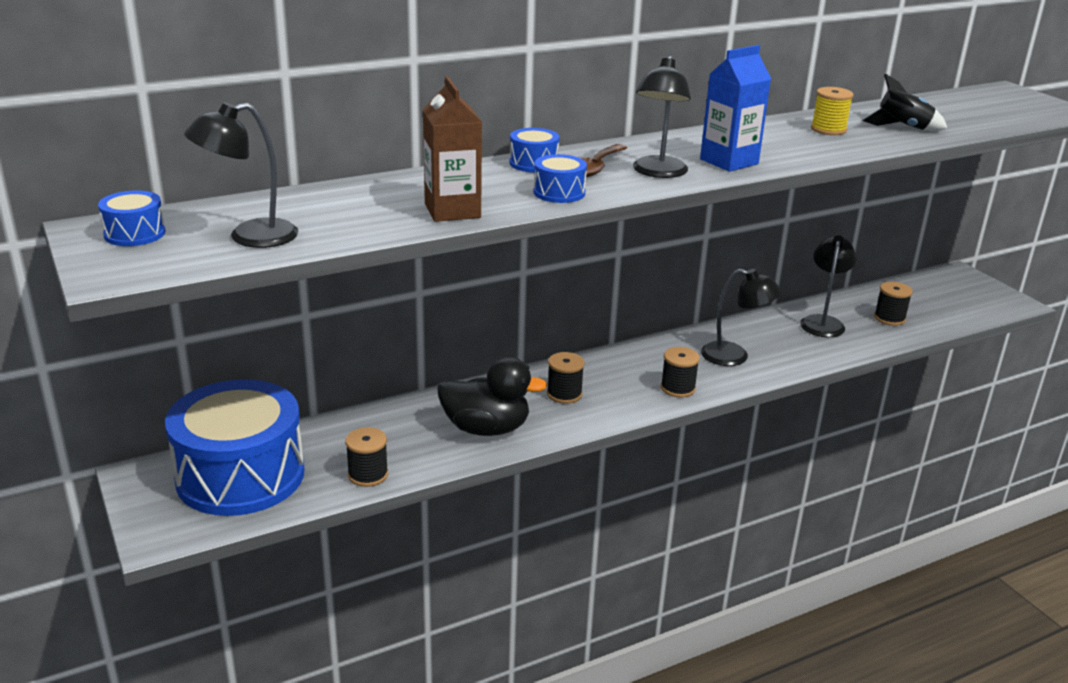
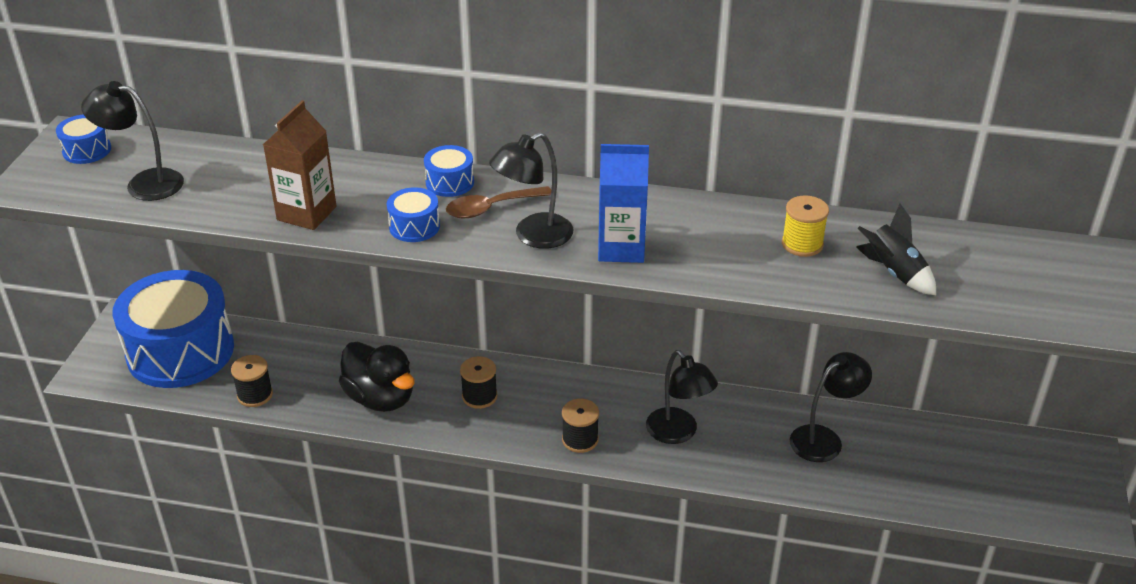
camera: 40 degrees right, 10 degrees up
(889, 318) = (906, 469): black spool -> none

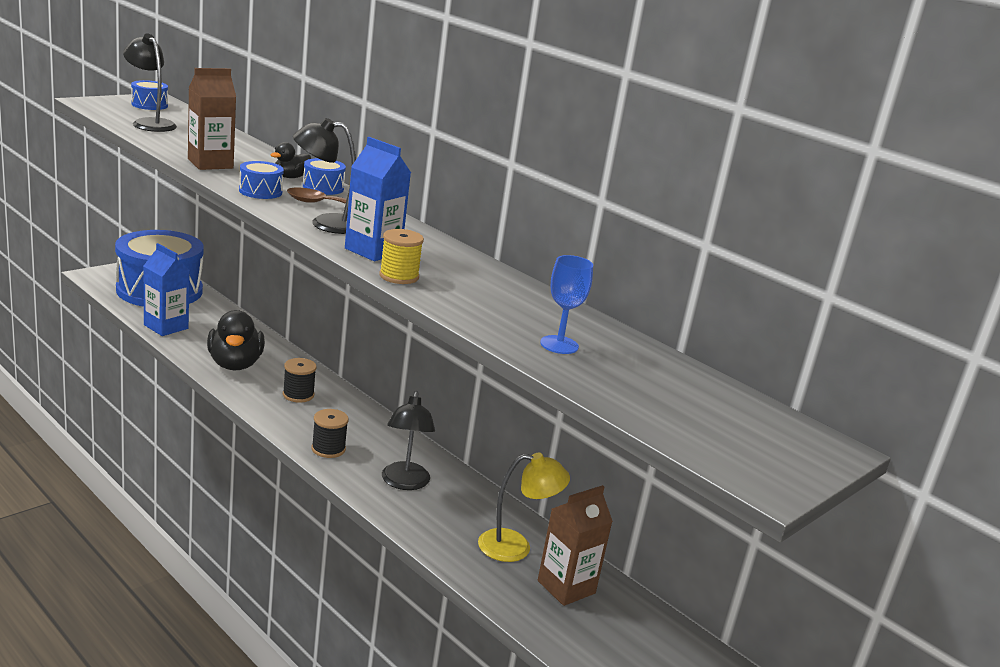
camera: 30 degrees right, 15 degrees down
(255, 395) = (166, 327): black spool -> blue carton
(401, 185) = (291, 177): none -> black duck
(802, 244) = (513, 304): yellow spool -> yellow spool (399, 276)
(824, 438) = (516, 547): black lamp -> yellow lamp
(894, 273) = (559, 345): black rocket -> blue goblet
(895, 451) = (566, 587): none -> brown carton

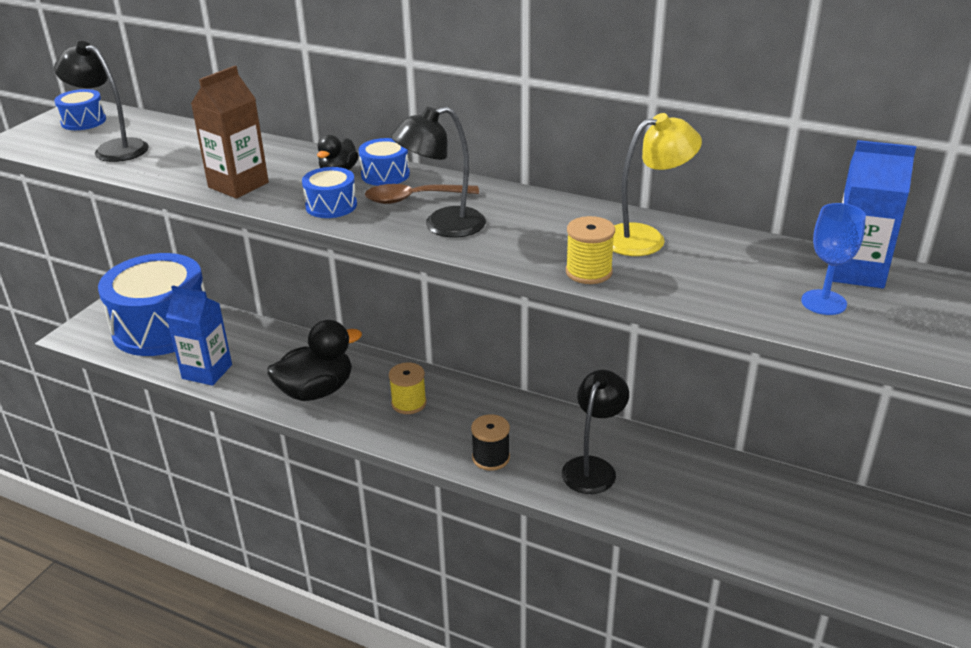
camera: 15 degrees left, 10 degrees up
(235, 364) = (316, 391): black duck -> black duck turned 90 degrees counterclockwise
(298, 395) = (409, 403): black spool -> yellow spool
(373, 251) = (527, 246): blue carton -> blue carton (856, 272)
(404, 483) = (593, 467): black lamp -> black lamp turned 135 degrees counterclockwise
(516, 547) = (748, 498): yellow lamp -> yellow lamp (645, 238)
(566, 587) = (826, 524): brown carton -> none

